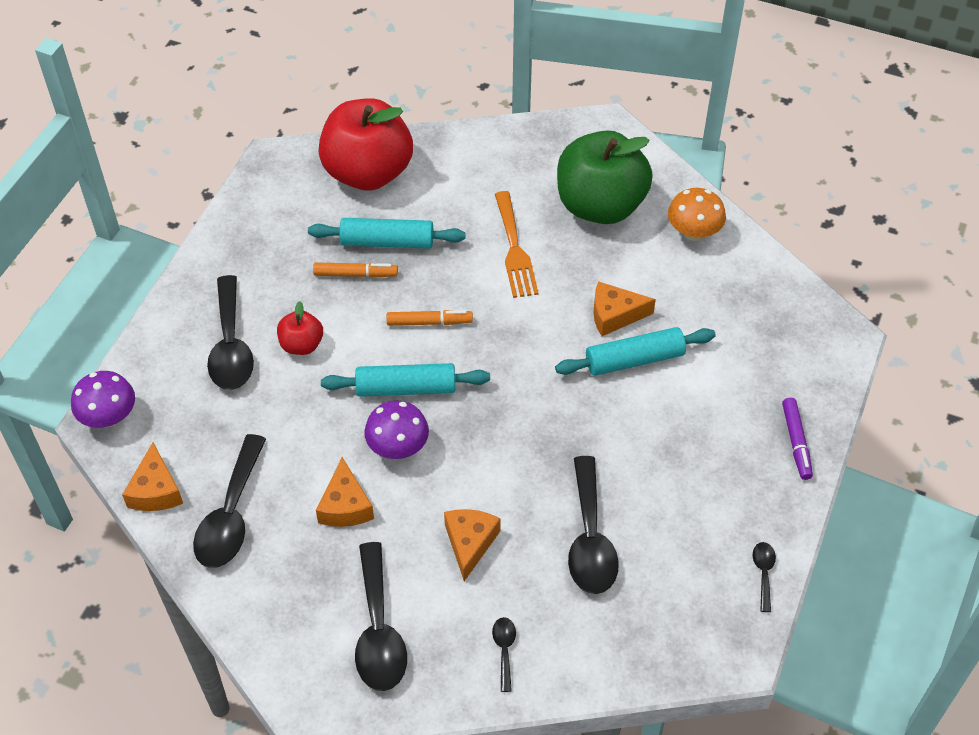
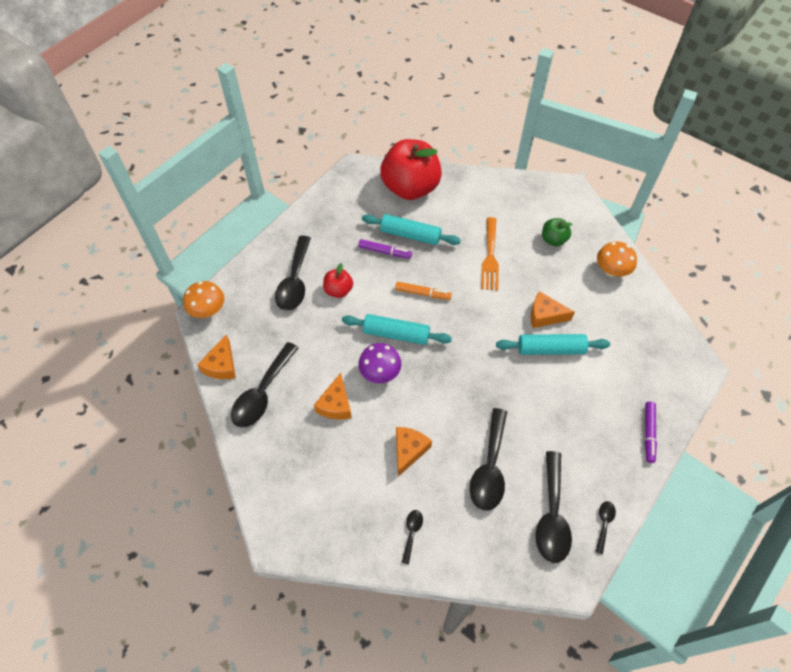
camera: 15 degrees right, 5 degrees up
(109, 417) = (208, 310): purple mushroom -> orange mushroom
(355, 274) = (385, 252): orange marker -> purple marker
(378, 631) = (333, 497): black spoon -> black spoon (552, 516)
(600, 205) = (553, 240): green apple -> green apple, size x0.46

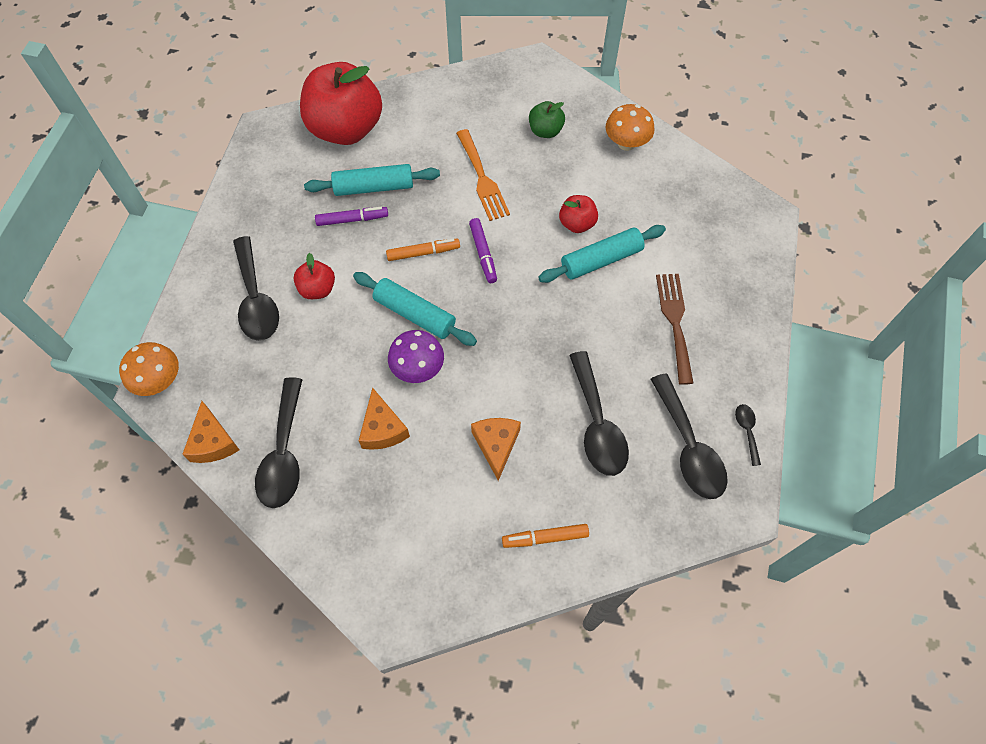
camera: 25 degrees left, 5 degrees up
(396, 334) = (414, 314): turquoise rolling pin -> turquoise rolling pin turned 45 degrees clockwise
(412, 533) = (545, 537): black spoon -> orange marker
(545, 315) = (577, 223): orange cheese -> red apple
(586, 417) = (675, 322): none -> brown fork
(648, 433) = (748, 311): purple marker -> purple marker (483, 254)

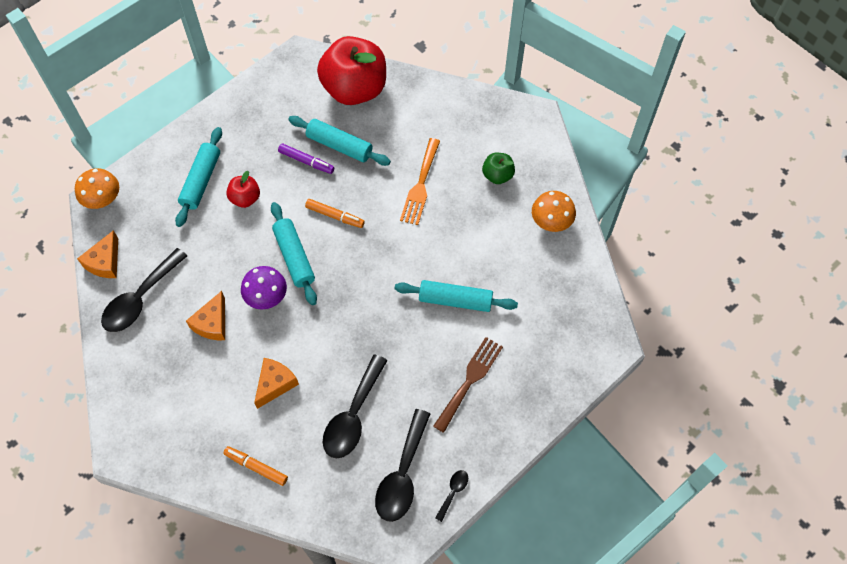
camera: 35 degrees right, 0 degrees up
(256, 299) = (201, 181): black spoon -> turquoise rolling pin
(483, 254) = (375, 242): purple marker -> none
(577, 223) = (461, 262): red apple -> none

